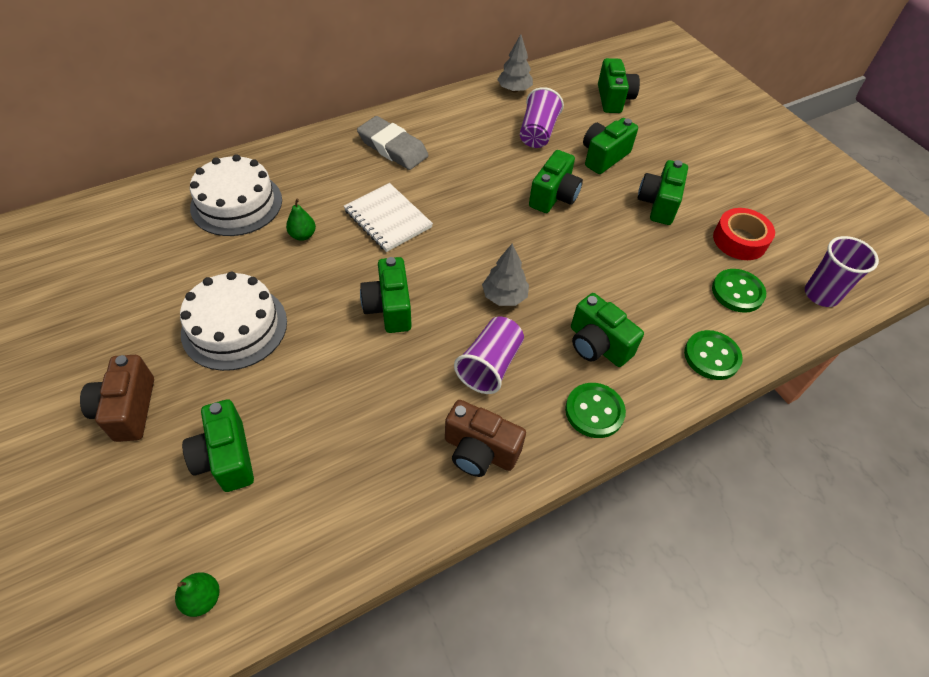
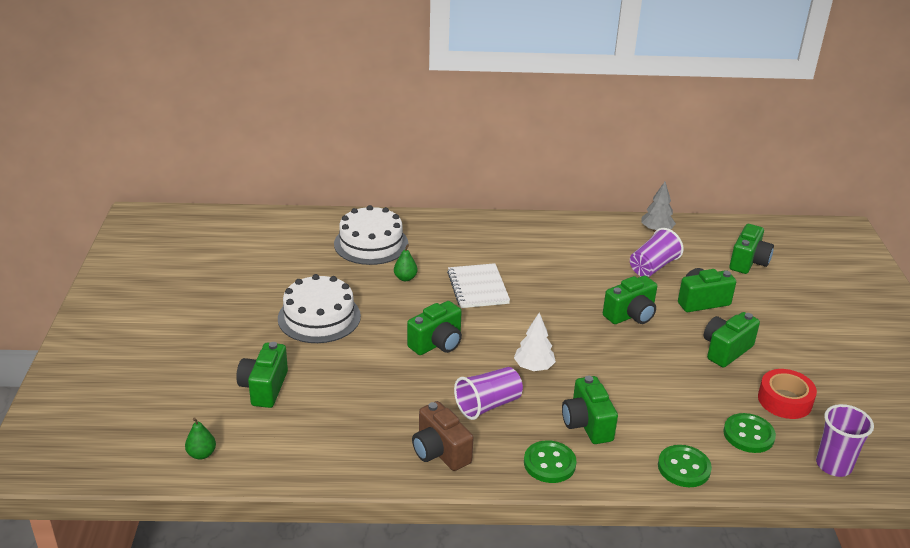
camera: 30 degrees right, 20 degrees down
(128, 409) = (221, 339): brown camera -> none
(389, 308) = (437, 343): green camera -> green camera turned 150 degrees counterclockwise
(393, 148) = (517, 242): grey eraser -> none
(504, 296) = (533, 367): grey tree -> white tree

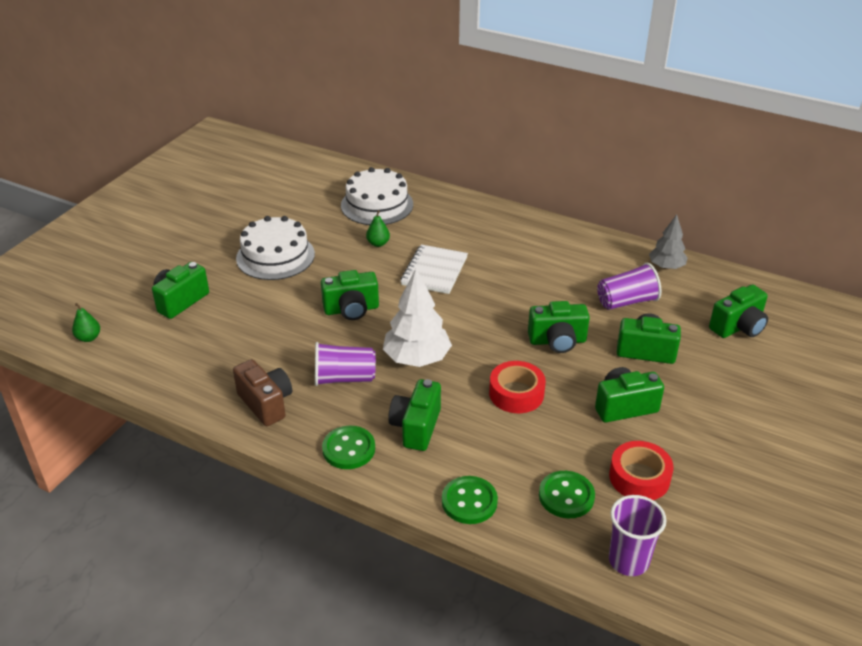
camera: 30 degrees right, 5 degrees up
(440, 452) = (266, 403): brown camera -> brown camera turned 150 degrees clockwise
(533, 367) = (417, 359): white tree -> white tree, size x1.60
(639, 368) = (516, 393): none -> red tape

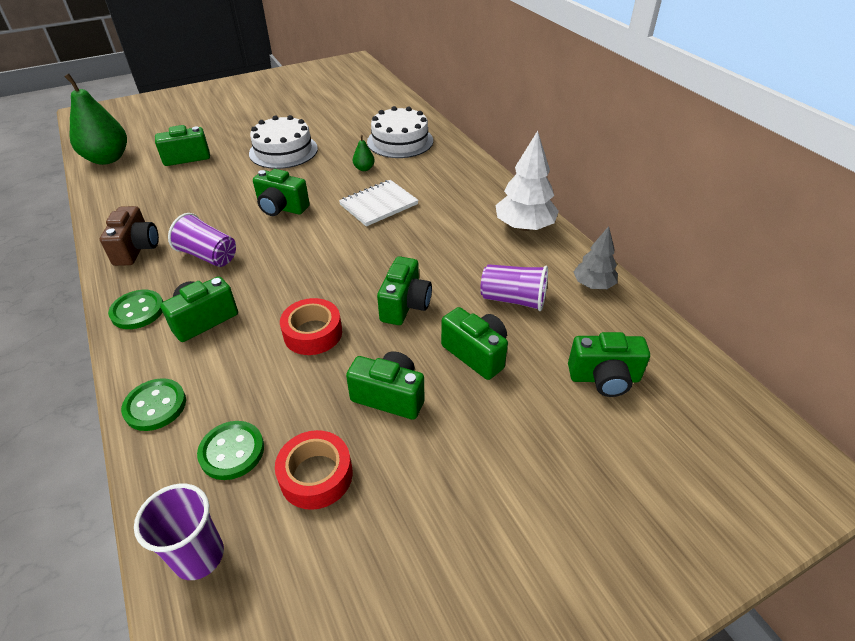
camera: 35 degrees right, 5 degrees up
(88, 338) = (107, 159): green pear -> green pear, size x2.36
(417, 359) = (276, 266): white tree -> white tree (524, 227)
(557, 341) = (405, 305): green camera -> green camera turned 105 degrees counterclockwise

